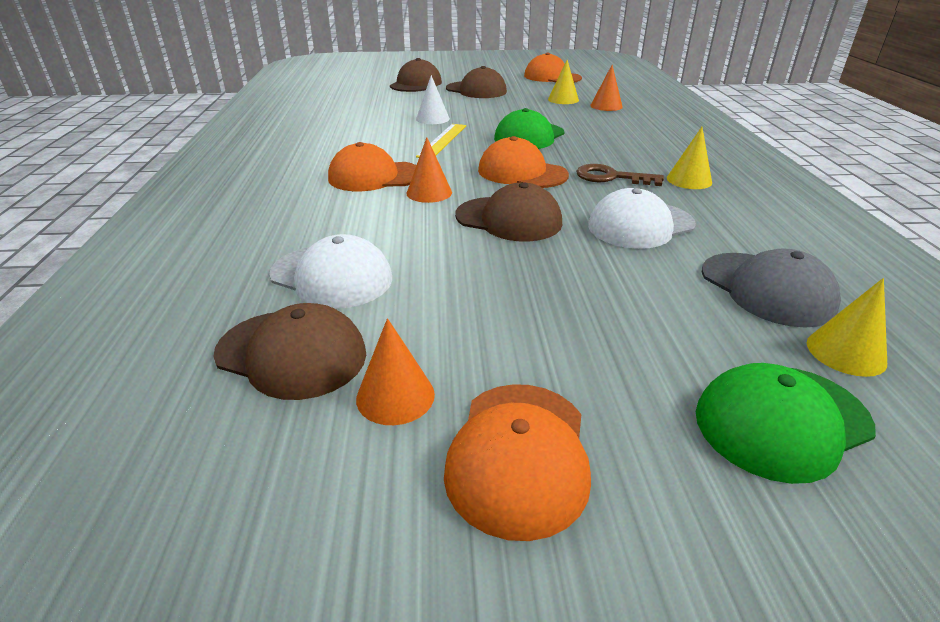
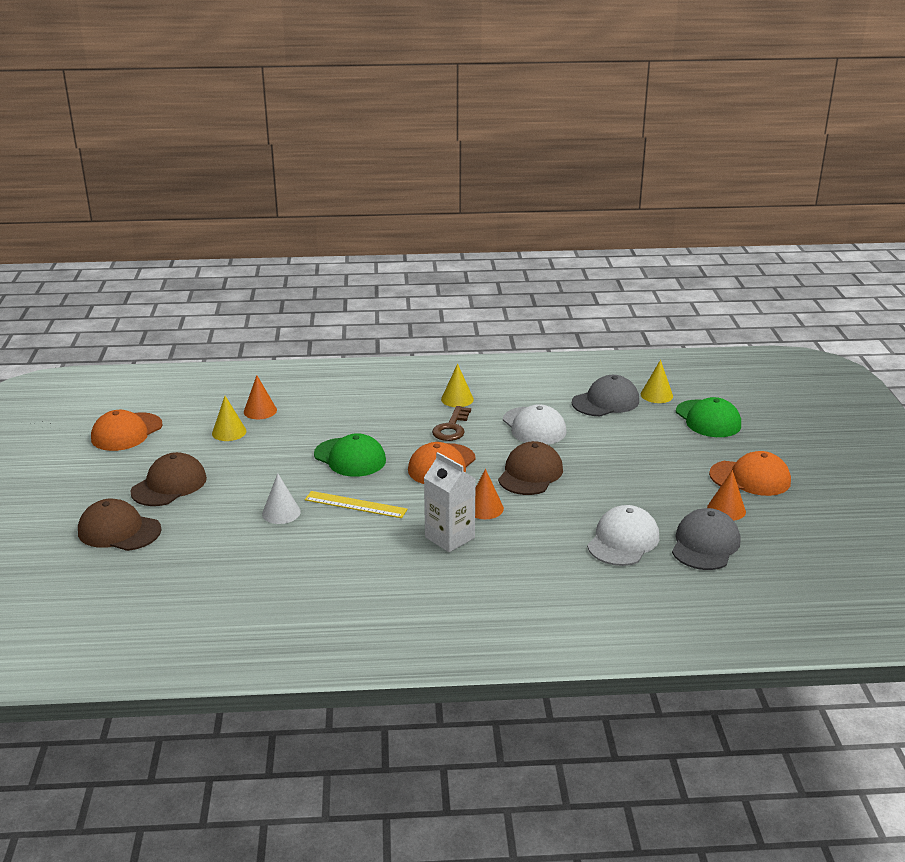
camera: 90 degrees left, 5 degrees down
(291, 354) = (705, 544): brown cap -> grey cap
(375, 176) = (449, 537): orange cap -> white carton

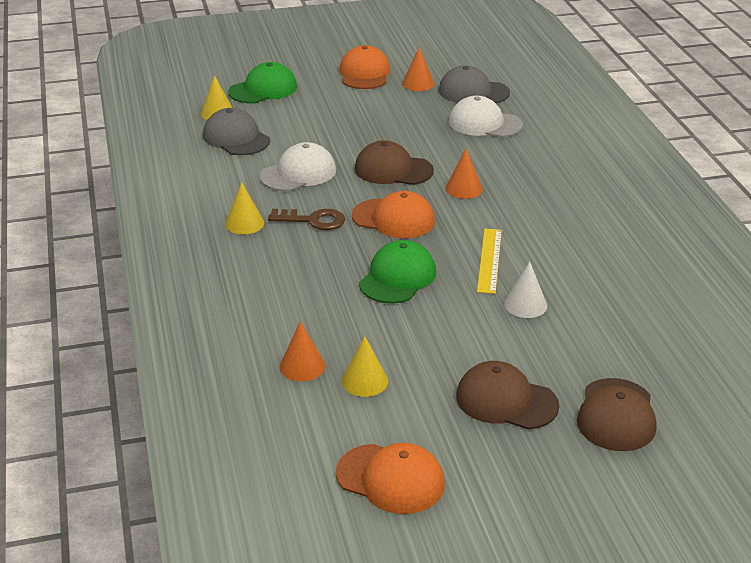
camera: 100 degrees left, 5 degrees up
(449, 537) = (520, 202): white carton -> none

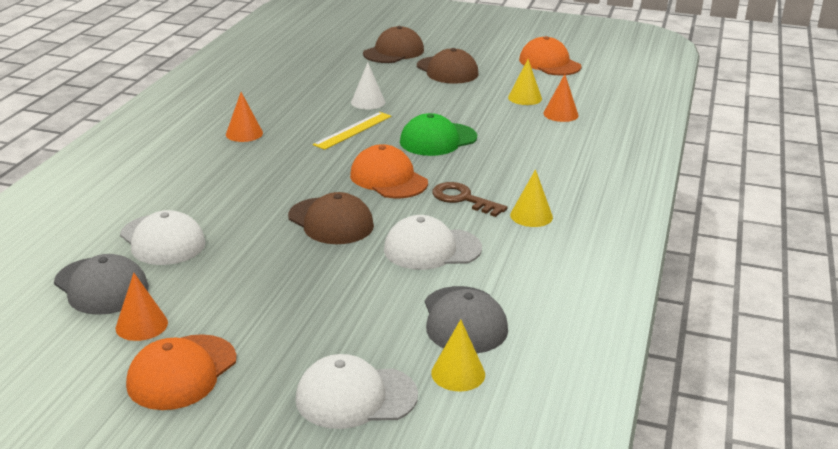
camera: 150 degrees left, 5 degrees down
(263, 89) = (355, 397): green cap -> white cap
(464, 188) = (291, 184): orange cone -> orange cone (244, 133)

